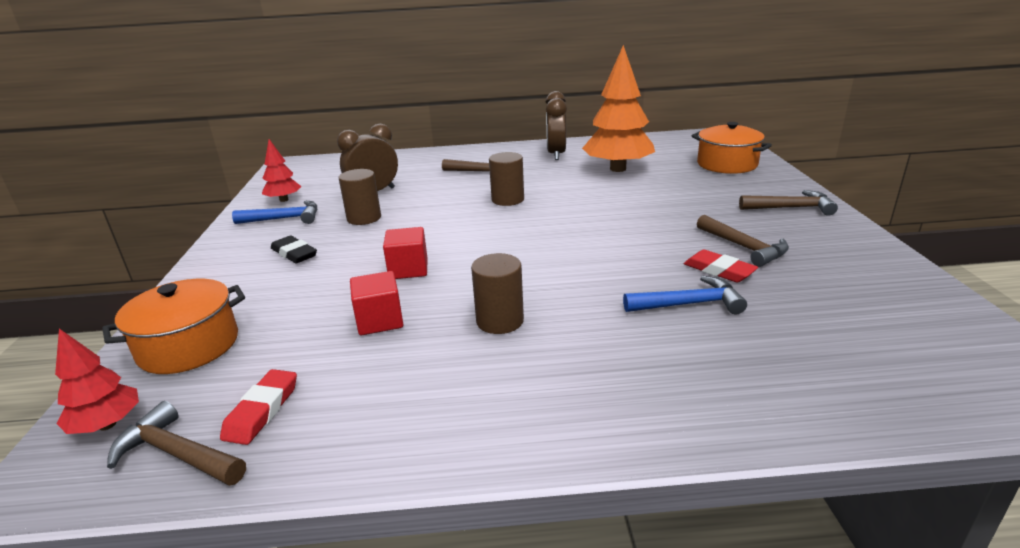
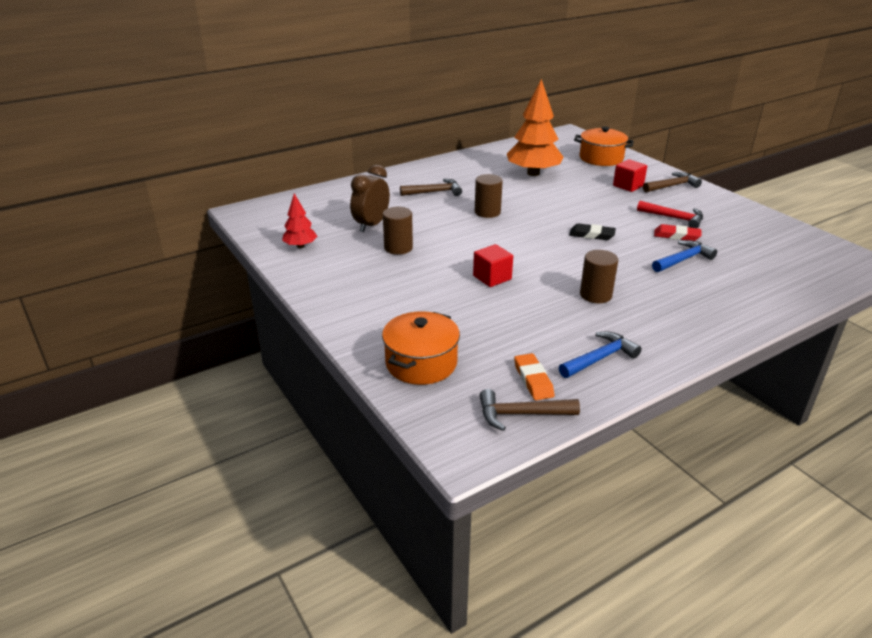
camera: 30 degrees left, 5 degrees up
(107, 424) = (450, 417): red tree -> none
(262, 410) = (533, 380): red eraser -> orange eraser
(285, 219) = (331, 261): blue hammer -> blue hammer (600, 358)
(294, 253) = (388, 286): black eraser -> black eraser (591, 235)
(379, 321) = (524, 314): red cube -> red cube (628, 186)
(556, 154) = (471, 167): brown clock -> none
(744, 247) = (674, 218): brown hammer -> red hammer

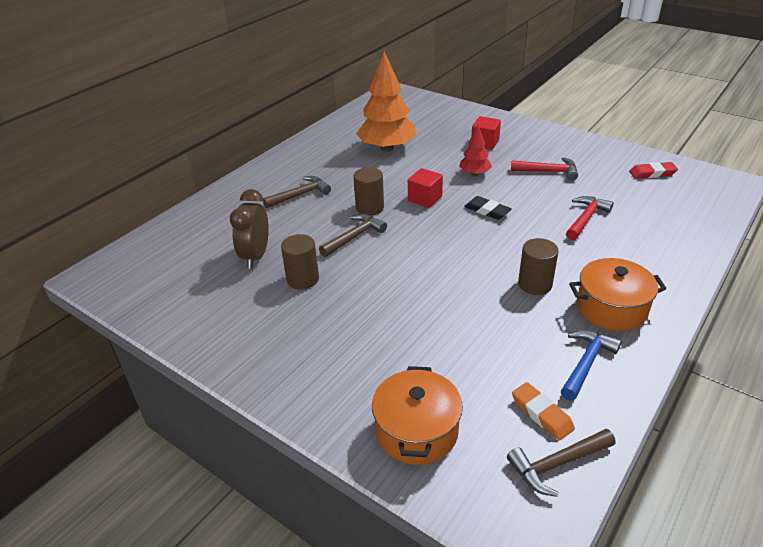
camera: 20 degrees left, 5 degrees up
(300, 246) = (189, 307): red tree -> red tree (474, 173)
(492, 277) = (423, 291): red cube -> red cube (425, 199)
(591, 235) = (487, 211): black eraser -> black eraser turned 45 degrees clockwise
(601, 158) = (441, 116): orange pot -> orange pot (611, 308)
(672, 186) = (524, 134): brown hammer -> brown hammer (354, 236)
(676, 236) = (563, 192): red eraser -> red eraser (652, 173)
(683, 259) = (586, 218): blue hammer -> red hammer

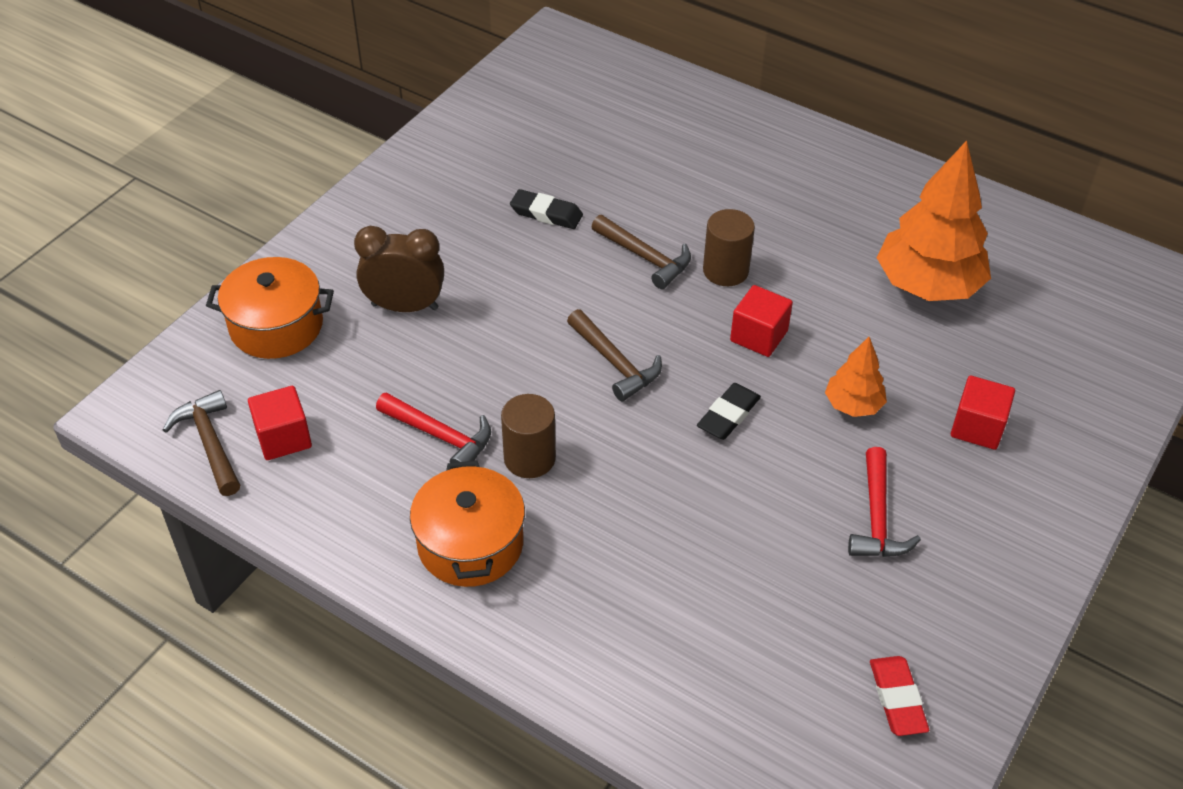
camera: 85 degrees right, 10 degrees up
(256, 256) = (596, 165): brown clock -> brown clock (405, 306)
(300, 195) = (755, 191): brown hammer -> brown hammer (615, 363)
(302, 279) = (546, 213): brown cylinder -> black eraser
(474, 173) = (853, 405): red tree -> orange tree
(541, 414) = (283, 438): orange eraser -> red cube
(586, 218) = (714, 552): red hammer -> red hammer (441, 436)
(586, 363) = (361, 495): blue hammer -> none

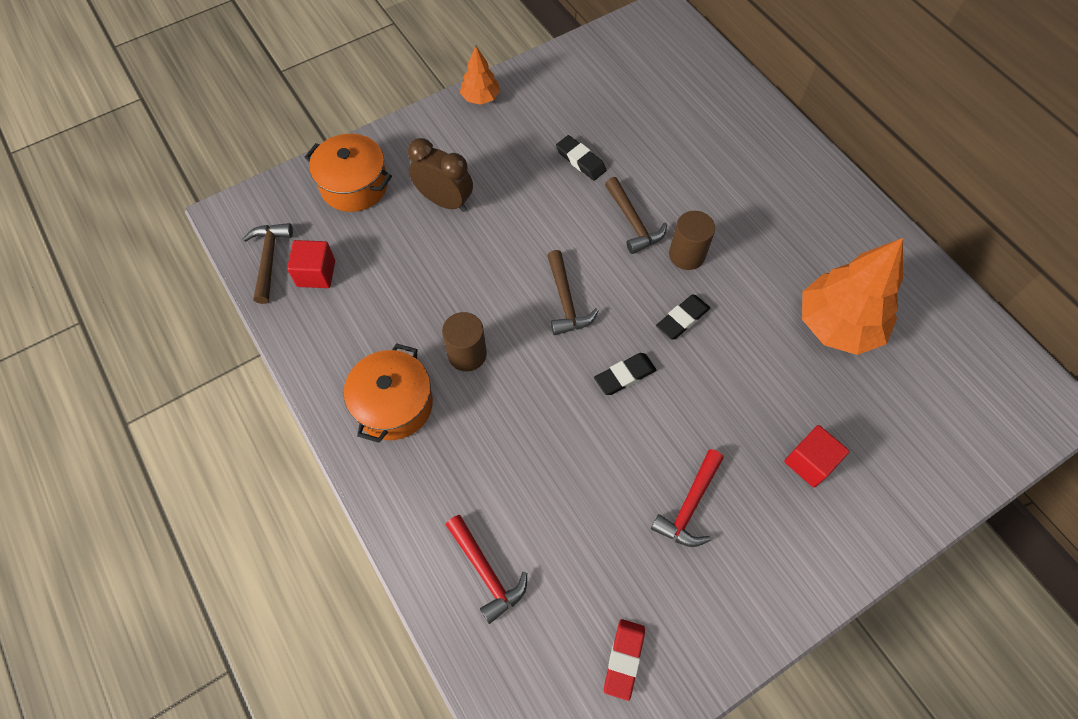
camera: 25 degrees right, 15 degrees up
(441, 436) = (417, 313): red hammer -> red hammer (486, 572)
(759, 336) = (682, 319): red cube -> black eraser
(853, 405) = (722, 404): orange tree -> orange tree (480, 98)

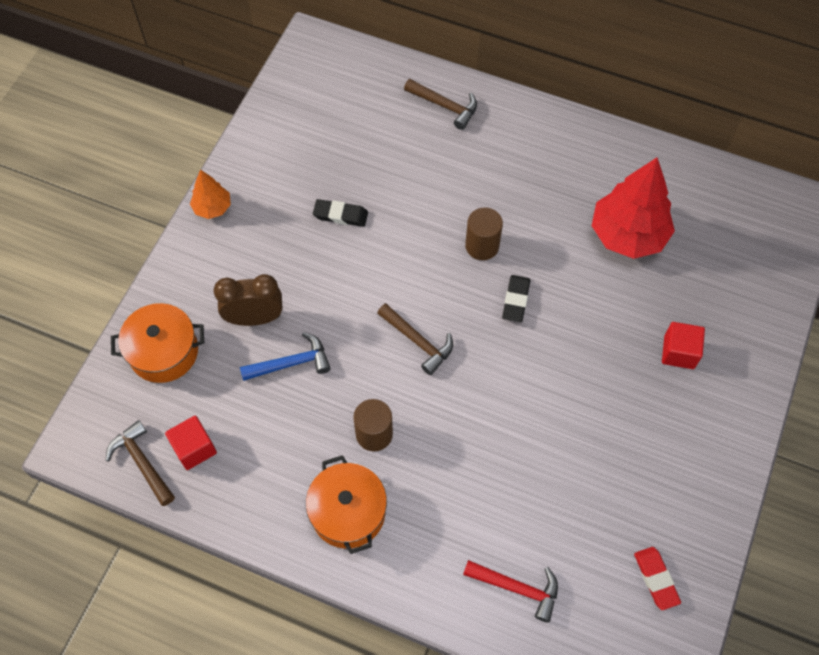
camera: 35 degrees left, 0 degrees up
(445, 254) = (291, 363): none -> blue hammer
(625, 376) = (506, 372): black eraser -> none
(633, 222) = (422, 244): brown hammer -> brown hammer (445, 106)
(689, 506) = (622, 440): red hammer -> none
(838, 325) = (628, 235): orange tree -> red tree

